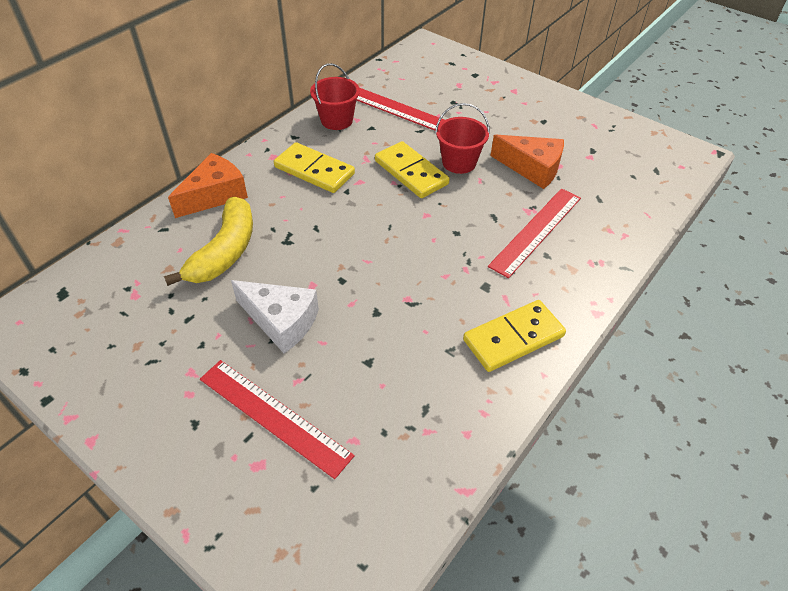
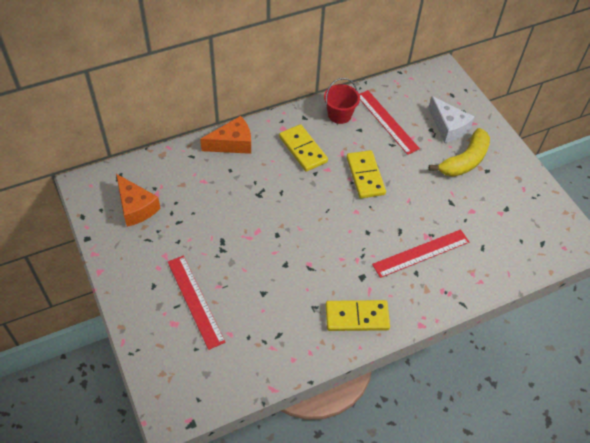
camera: 25 degrees right, 5 degrees up
(225, 251) = (219, 186): yellow banana -> yellow banana (464, 161)
(281, 321) = (228, 246): white cheese -> white cheese (448, 127)
(459, 162) = (403, 181): red bucket -> none
(532, 168) = (451, 205): orange cheese -> orange cheese (136, 207)

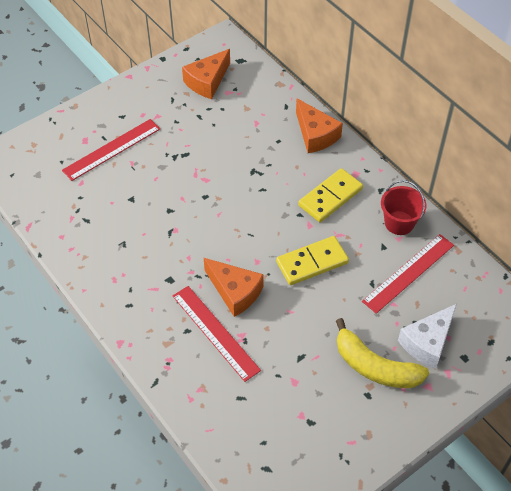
camera: 80 degrees right, 0 degrees up
(357, 317) = (118, 282): yellow domino -> none
(384, 232) = (235, 292): none -> orange cheese

